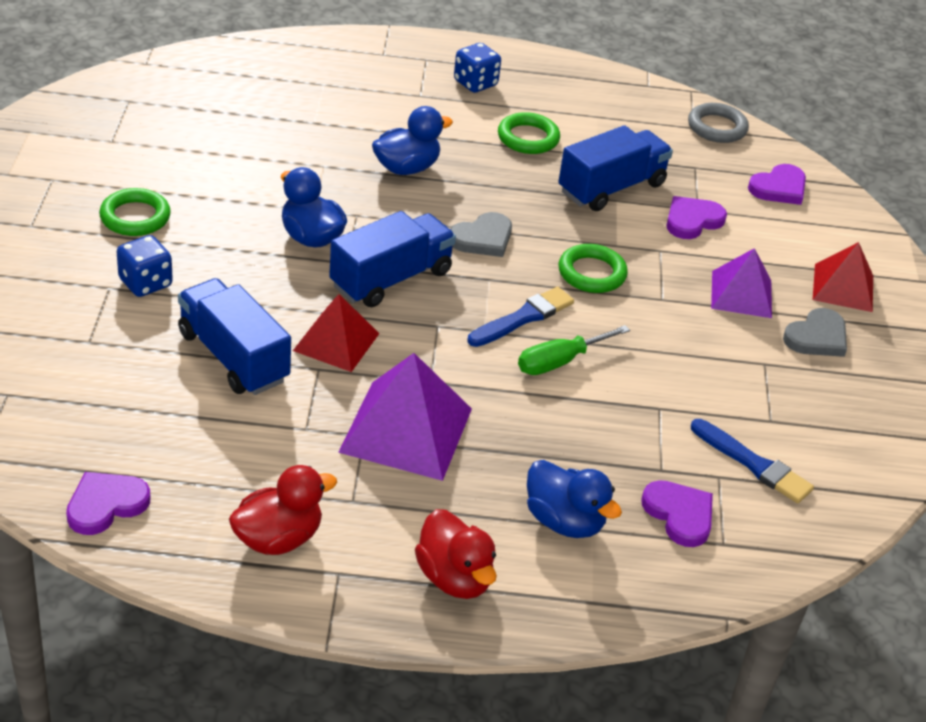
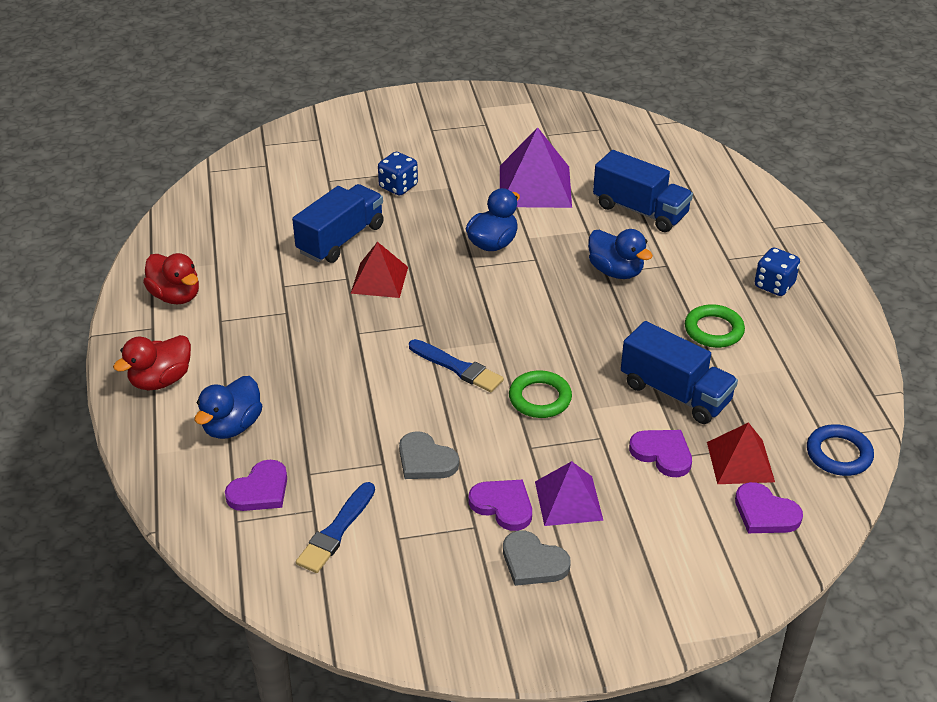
camera: 80 degrees right, 0 degrees up
(106, 505) = (184, 224): purple heart -> purple heart (503, 505)
(135, 217) = (466, 165): green ring -> none
(391, 279) = (466, 291): blue truck -> blue truck (640, 210)
(406, 430) = (300, 330): purple pyramid -> purple pyramid (535, 186)
(482, 238) = (548, 328): grey heart -> grey heart (425, 460)
(559, 362) = (413, 396): green screwdriver -> none
(717, 127) = (838, 454): grey ring -> blue ring
(843, 287) = (625, 578): red pyramid -> red pyramid (740, 462)

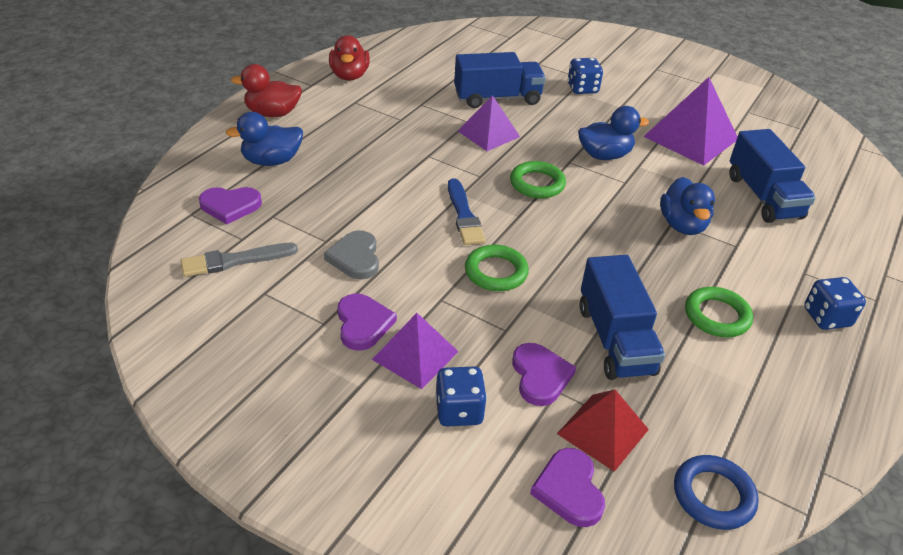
camera: 40 degrees right, 0 degrees up
(336, 531) = (235, 260): blue brush -> grey brush
(379, 280) = (489, 134): red pyramid -> purple pyramid
(475, 303) = (537, 184): none -> green ring
(533, 562) = (326, 378): grey heart -> none
(645, 516) = (459, 411): none -> blue dice

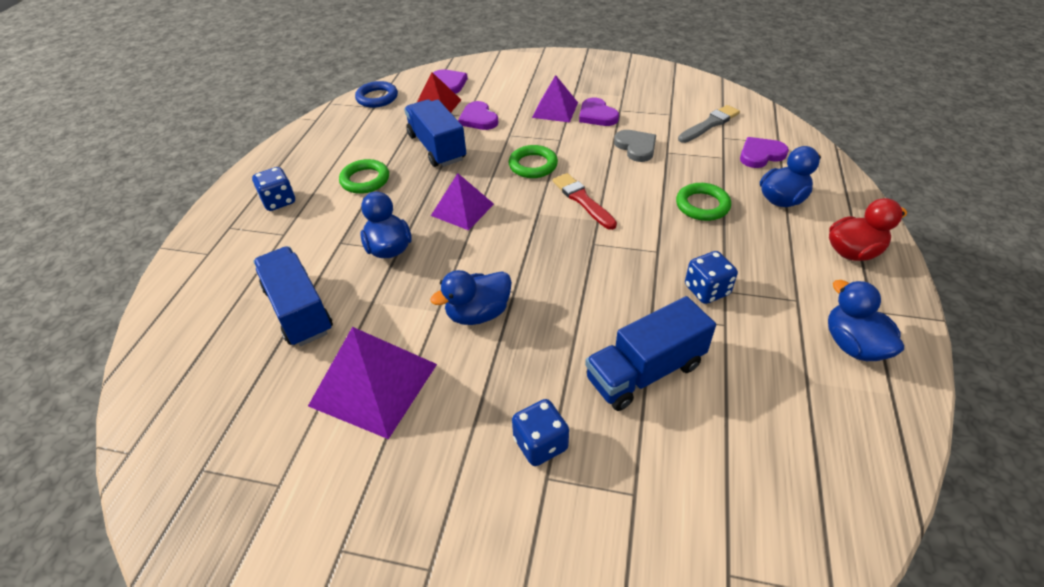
camera: 165 degrees right, 5 degrees up
(349, 76) = (853, 345): red duck -> blue duck
(459, 411) = (516, 95): blue dice -> blue dice (706, 290)
(464, 215) = (582, 200): blue brush -> red brush
(489, 134) = (618, 302): purple pyramid -> purple pyramid (462, 209)
(537, 184) = (536, 251): green ring -> green ring (702, 205)

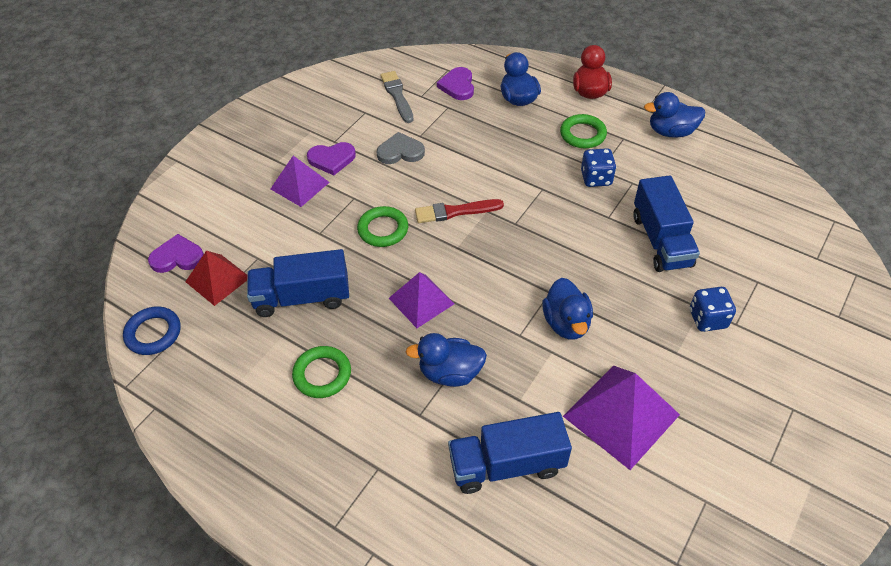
camera: 70 degrees left, 5 degrees up
(279, 201) = (313, 467): blue dice -> none
(478, 119) = (272, 249): purple heart -> none
(702, 205) = (502, 143): green ring -> green ring (582, 134)

